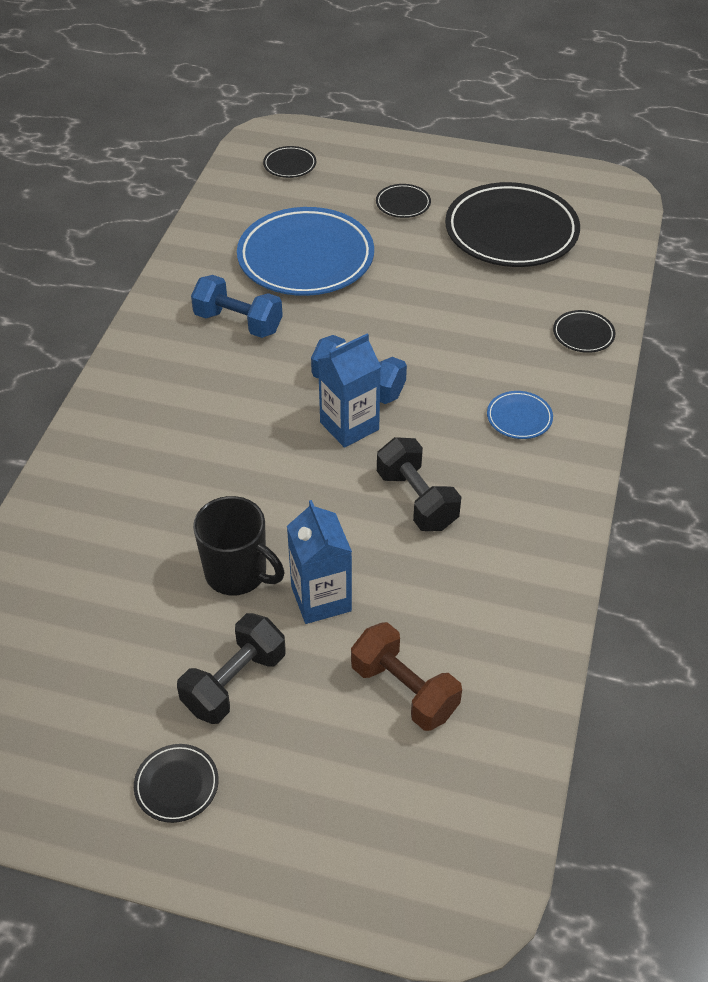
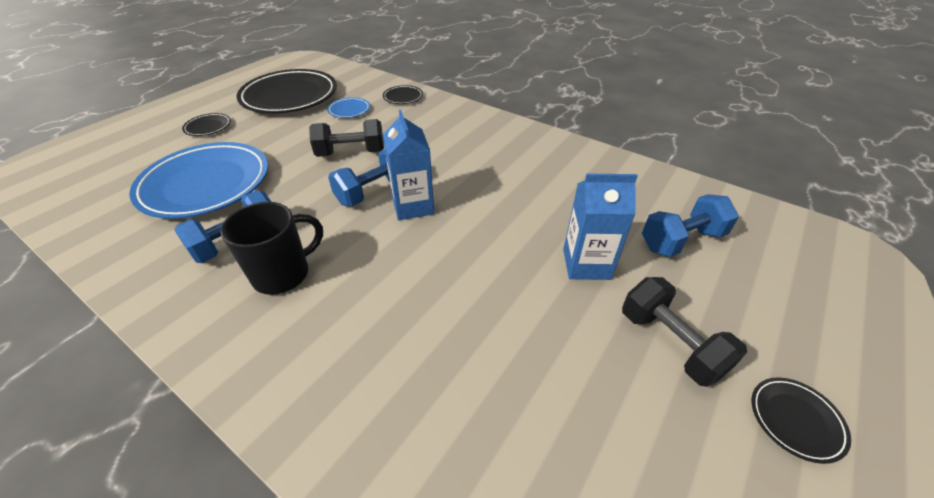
camera: 70 degrees left, 5 degrees down
(237, 573) = (544, 312): black mug -> black mug (283, 274)
(290, 165) = (83, 167): black plate -> none
(404, 690) = (681, 240): brown dumbbell -> blue dumbbell
(417, 500) = (505, 192): black dumbbell -> black dumbbell (351, 153)
(519, 418) = (455, 134): blue plate -> blue plate (349, 110)

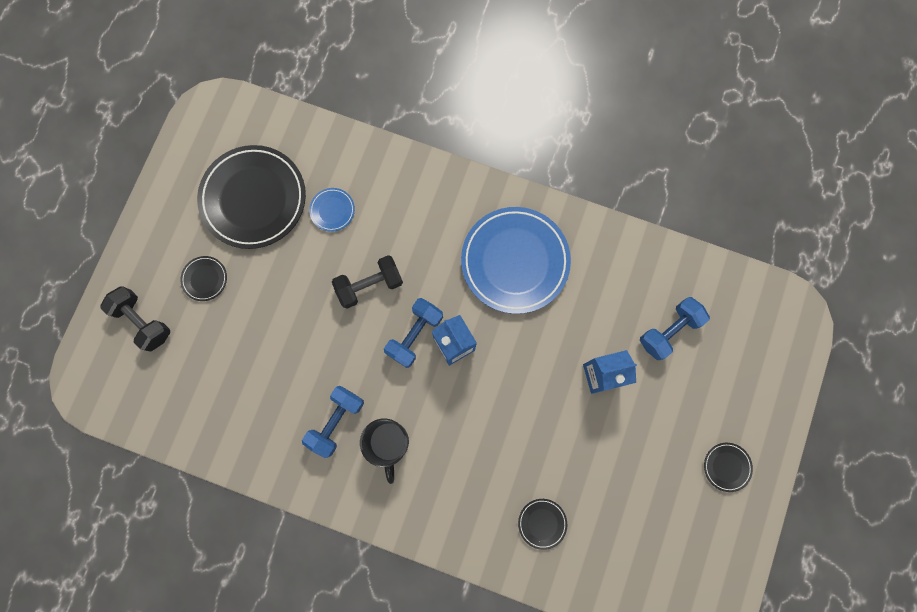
camera: 15 degrees left, 35 degrees up
(206, 184) = (264, 364): blue plate -> blue plate (515, 261)
(283, 274) = (389, 443): black mug -> black mug turned 135 degrees clockwise
(403, 97) = (378, 169): black plate -> black plate (542, 523)
(670, 343) = (660, 431): black dumbbell -> black dumbbell (143, 321)

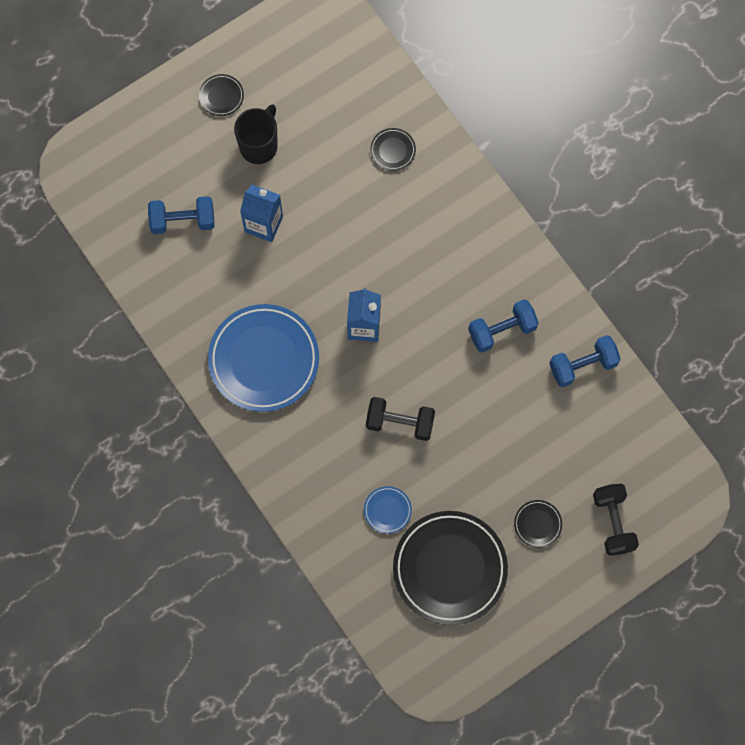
camera: 145 degrees left, 5 degrees down
(389, 443) = (470, 286): black mug -> black mug (259, 145)
(414, 335) = (391, 356): blue dumbbell -> blue dumbbell (582, 365)

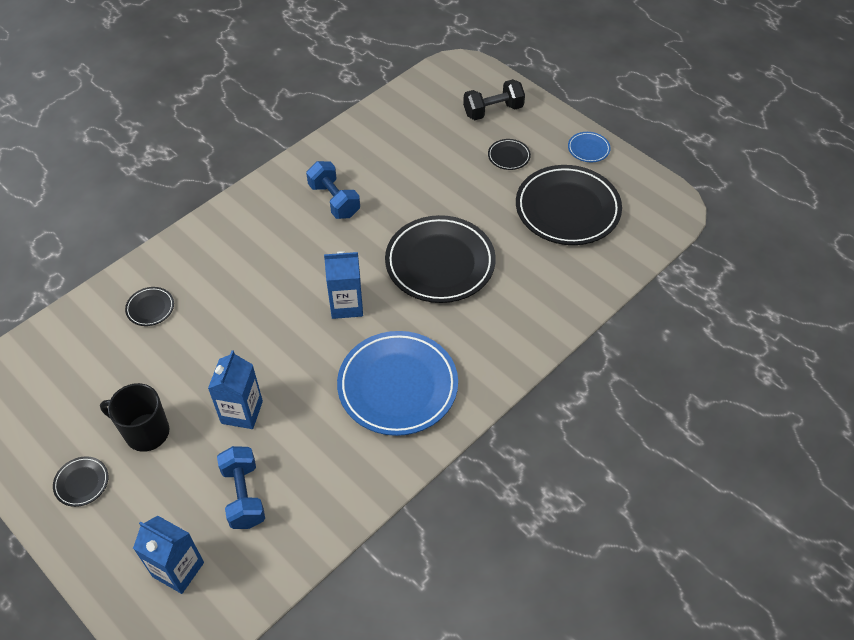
camera: 100 degrees left, 20 degrees down
(129, 168) = (178, 569): none -> blue carton
(387, 510) = (527, 261): blue plate -> blue plate (588, 149)
(400, 423) = (440, 263): black dumbbell -> black plate
(582, 365) = (358, 143): blue dumbbell -> none

